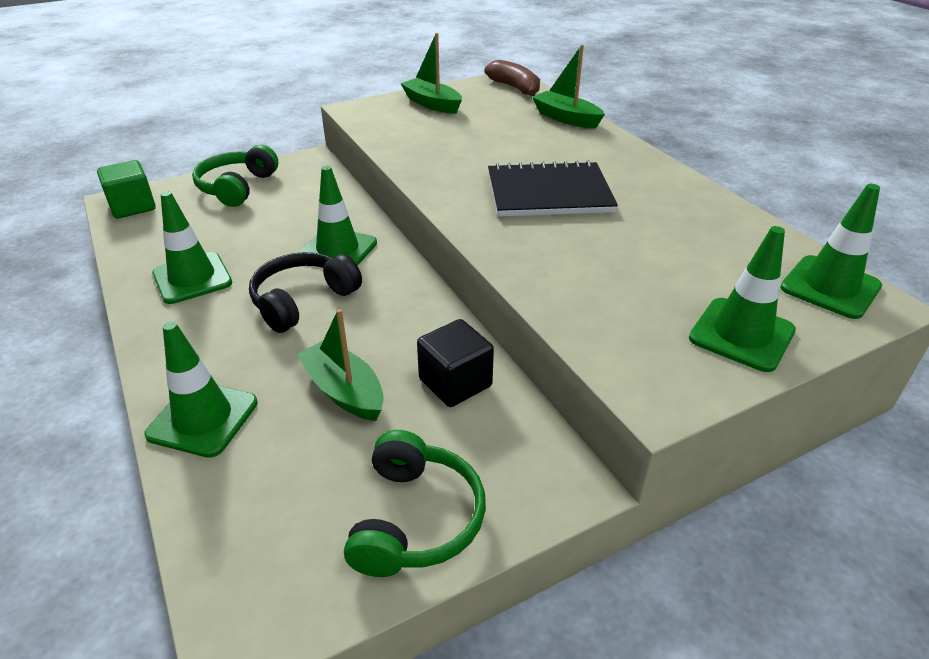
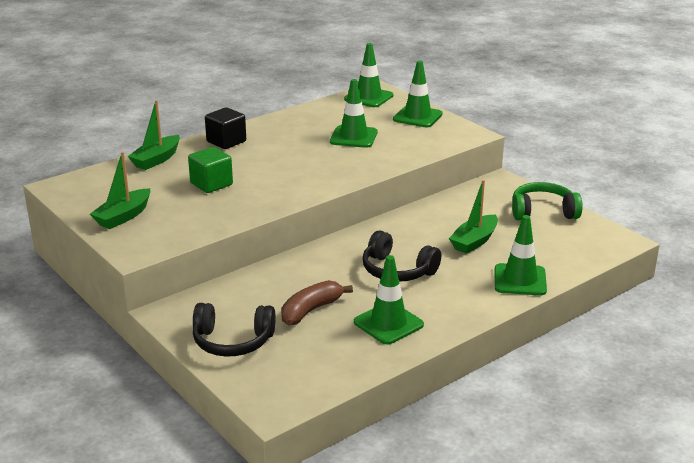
camera: 100 degrees left, 10 degrees down
(132, 207) = (283, 394): green cube -> green cube (211, 184)
(237, 187) = (232, 341): green headphones -> black headphones
(337, 250) = (329, 268): green traffic cone -> green traffic cone (353, 137)
(455, 383) = (450, 211): black cube -> black cube (226, 141)
(515, 88) = (83, 183): brown banana -> brown banana (311, 310)
(549, 193) = (288, 161): black notebook -> none

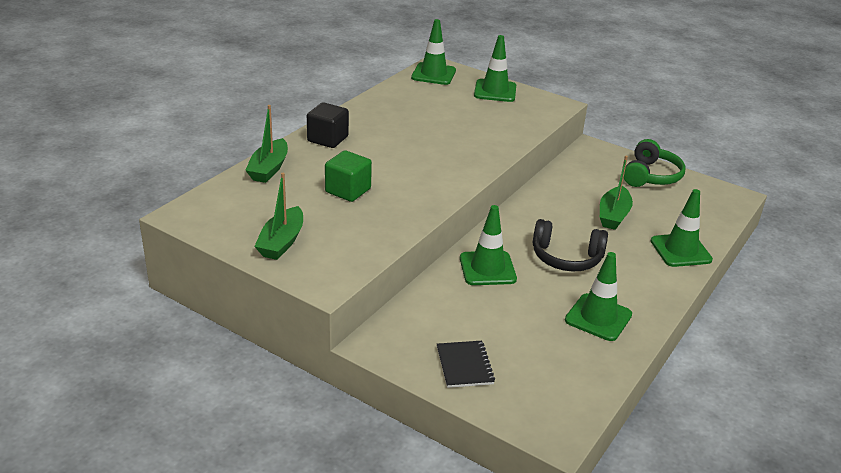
camera: 20 degrees left, 5 degrees up
(232, 341) = (464, 365): black headphones -> black notebook
(311, 310) = (516, 316): brown banana -> none
(353, 137) = (451, 120): green traffic cone -> green traffic cone (487, 268)
(543, 212) = (650, 176): green headphones -> green headphones turned 135 degrees clockwise

